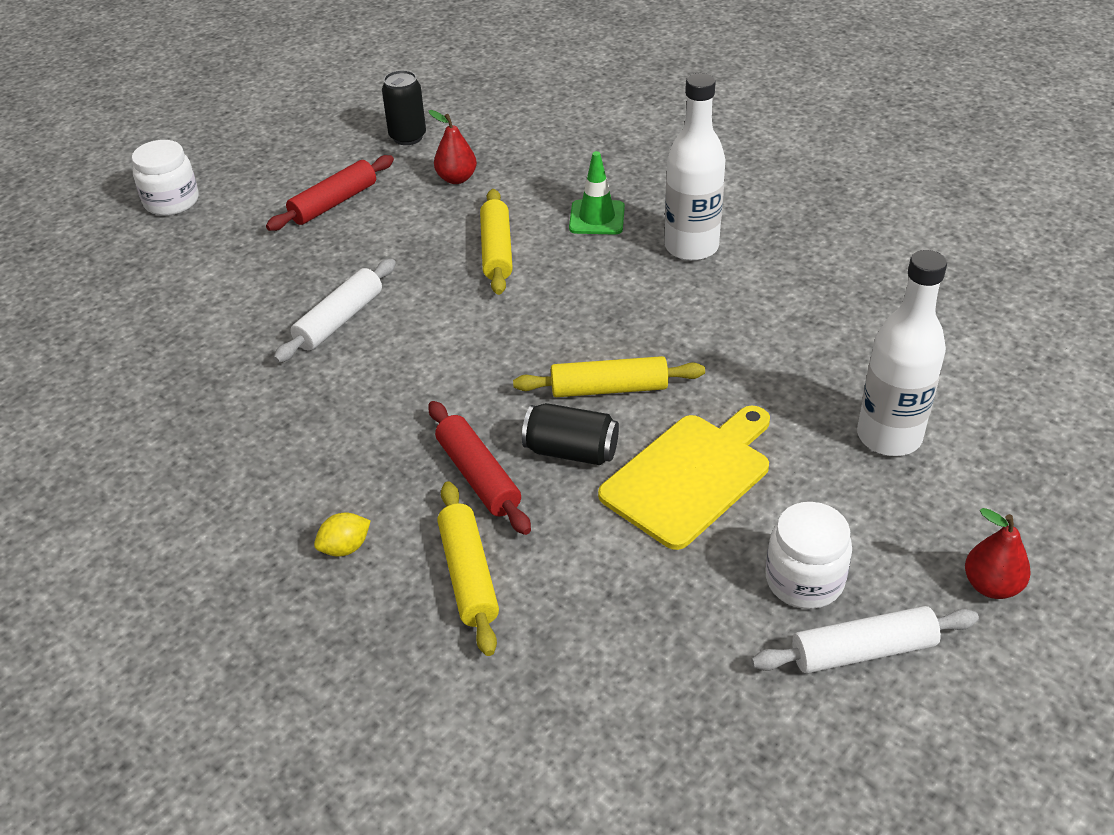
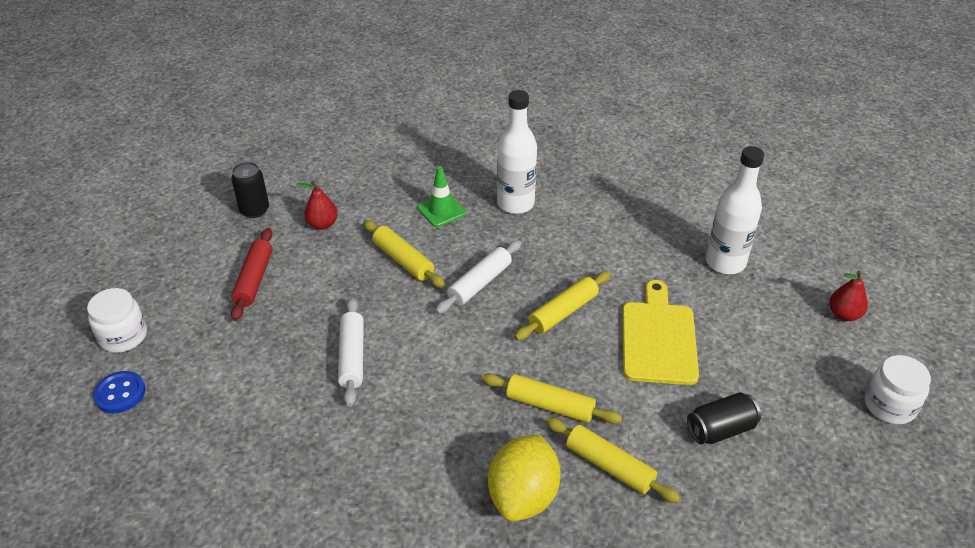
camera: 40 degrees left, 0 degrees up
(116, 250) = (120, 393): none -> blue button
(345, 548) = (523, 496): yellow lemon -> yellow lemon, size x2.27
(478, 476) = (550, 406): red rolling pin -> yellow rolling pin
(571, 451) = (583, 360): black can -> black can (720, 429)
(804, 580) = (768, 362): white jar -> white jar (889, 405)
(862, 650) = (828, 381): white rolling pin -> white rolling pin (479, 283)

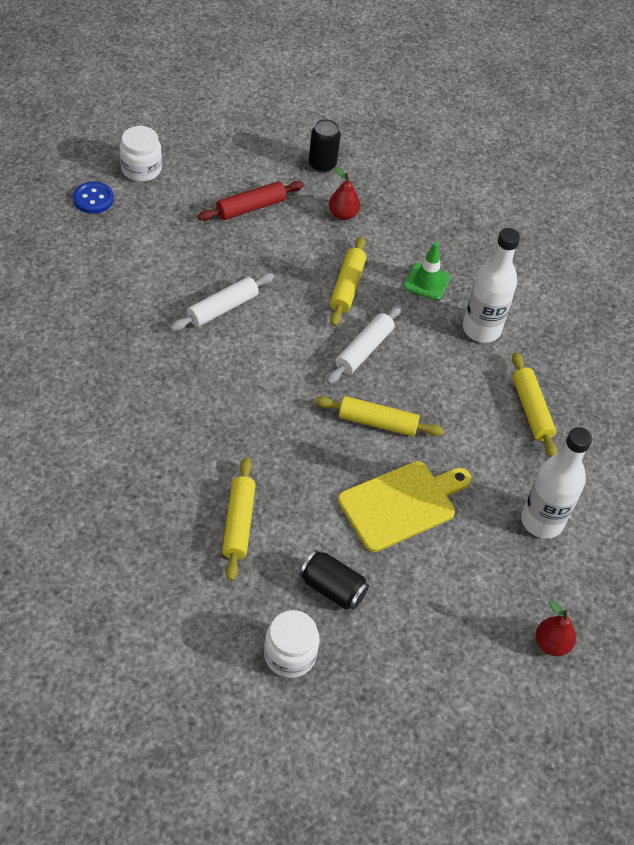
camera: 50 degrees right, 10 degrees up
(479, 283) = (363, 350): white rolling pin -> white rolling pin turned 60 degrees counterclockwise
(523, 496) = (171, 478): yellow lemon -> none
(550, 406) = (269, 457): yellow rolling pin -> yellow rolling pin (531, 410)
(889, 405) = (459, 715): white jar -> white jar (290, 654)

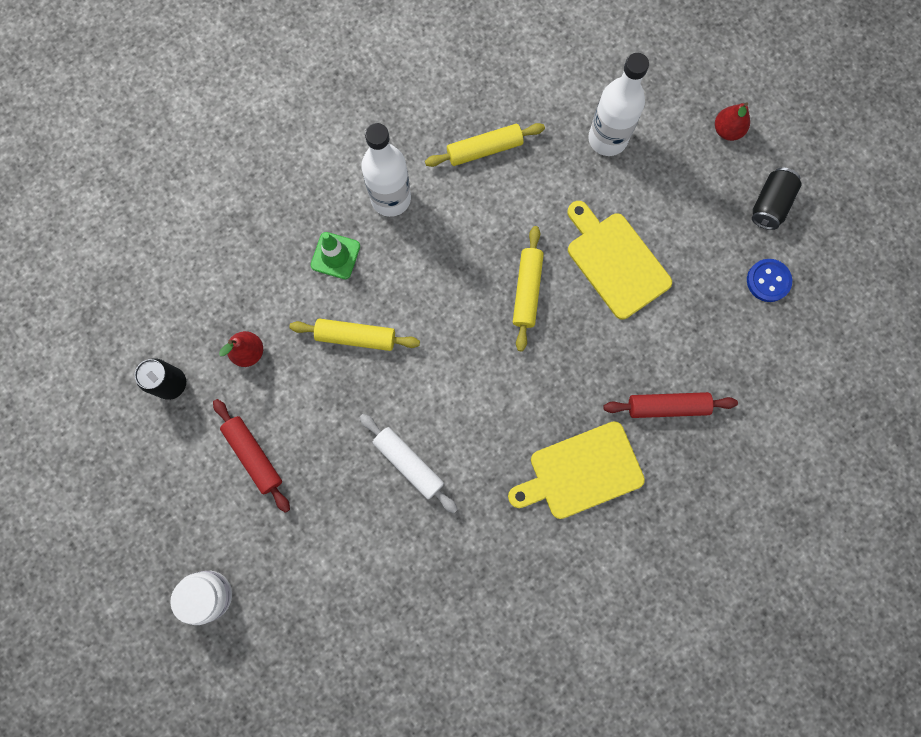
camera: 90 degrees left, 25 degrees up
(93, 199) = (267, 641): blue button -> blue button (768, 281)
(187, 437) = (581, 472): none -> yellow cutting board
(238, 523) = (667, 407): yellow rolling pin -> red rolling pin
(290, 654) = (787, 343): white jar -> none
(332, 588) = (715, 314): black can -> black can (770, 204)
(363, 350) = (439, 312): white rolling pin -> none

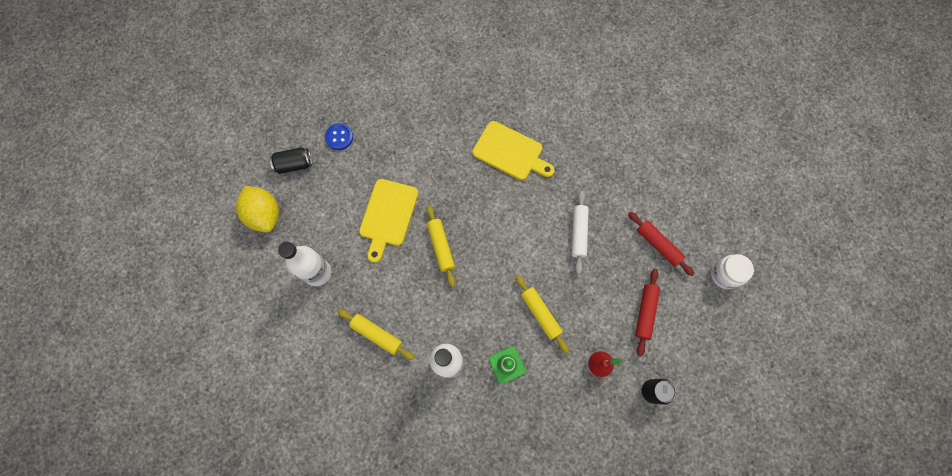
camera: 130 degrees left, 5 degrees down
(527, 291) = (440, 247): yellow rolling pin -> yellow rolling pin turned 75 degrees counterclockwise
(667, 407) = (444, 137): red rolling pin -> red rolling pin (658, 245)
(727, 130) = (264, 215): red pear -> yellow lemon

